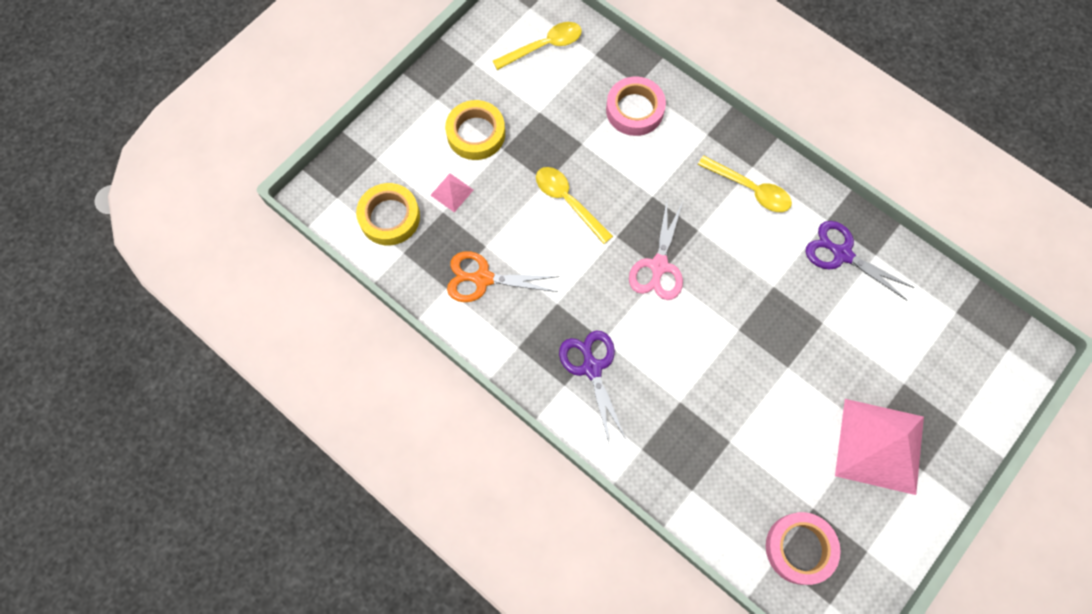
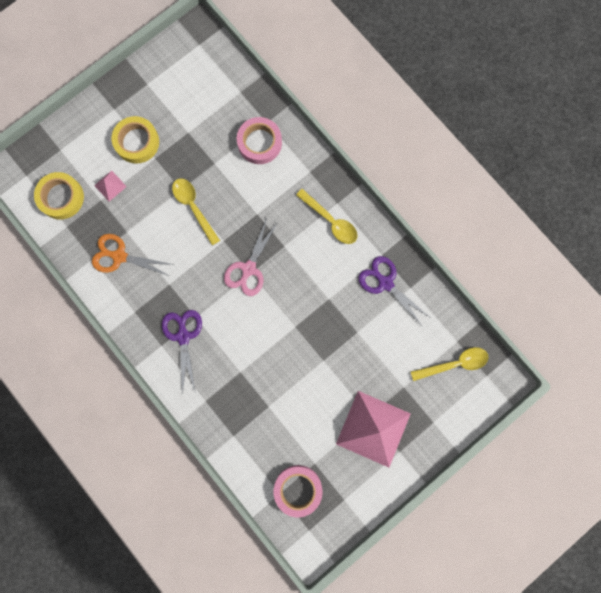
camera: 10 degrees right, 10 degrees up
(544, 46) = (203, 79): yellow spoon -> yellow spoon (454, 364)

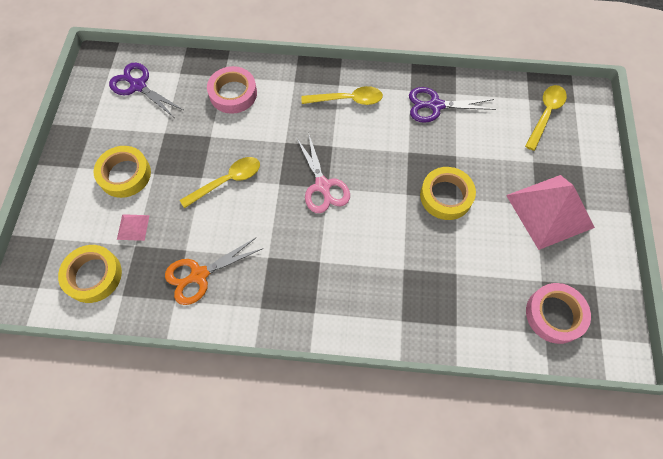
camera: 45 degrees left, 15 degrees down
(183, 336) = (325, 287): purple scissors -> purple scissors (138, 86)
(194, 207) = (227, 181): yellow spoon -> yellow spoon turned 135 degrees clockwise
(318, 353) = (446, 196): none -> yellow tape

